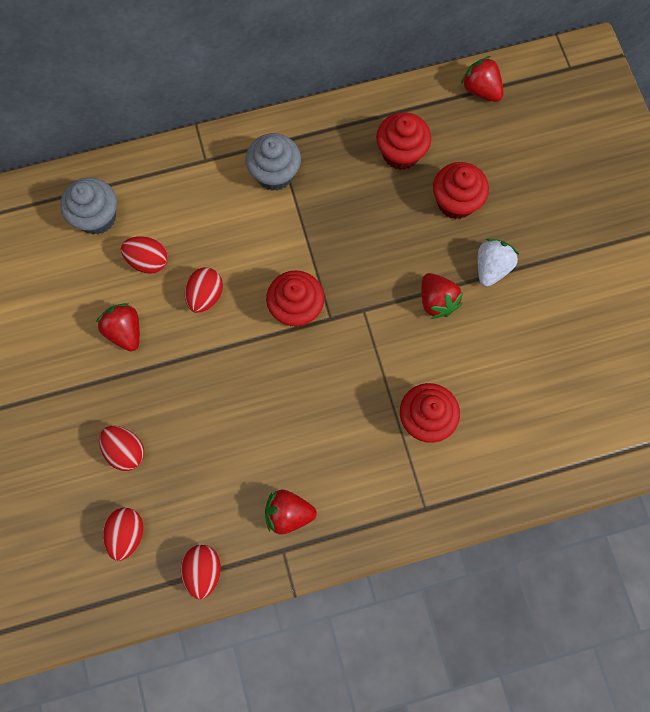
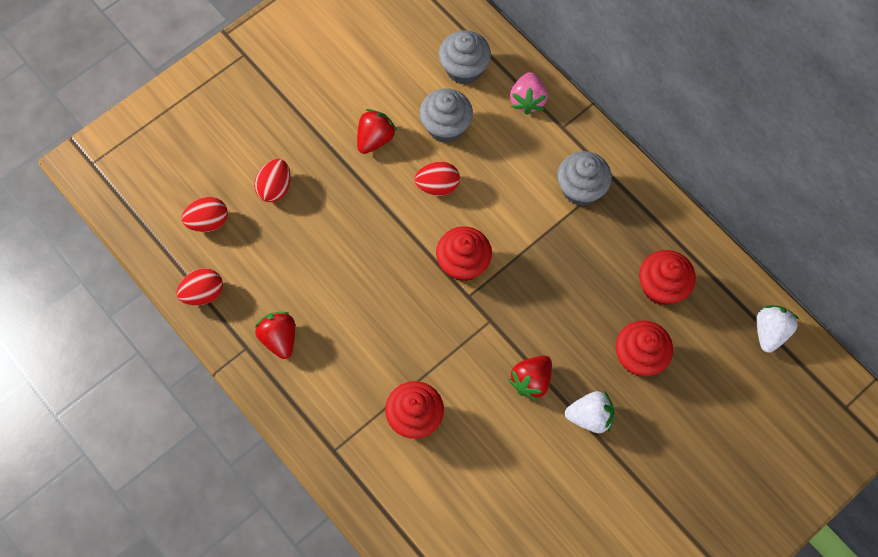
camera: 65 degrees right, 5 degrees down
(148, 261) = (446, 127): red egg -> grey cupcake
(161, 177) = (527, 100): none -> pink strawberry
(481, 90) = (770, 332): red strawberry -> white strawberry

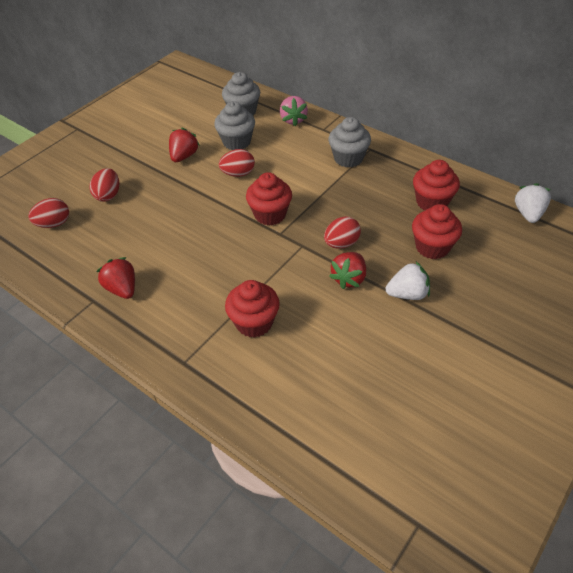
camera: 10 degrees left, 20 degrees down
(203, 293) = (51, 270): red egg -> red egg (341, 243)

